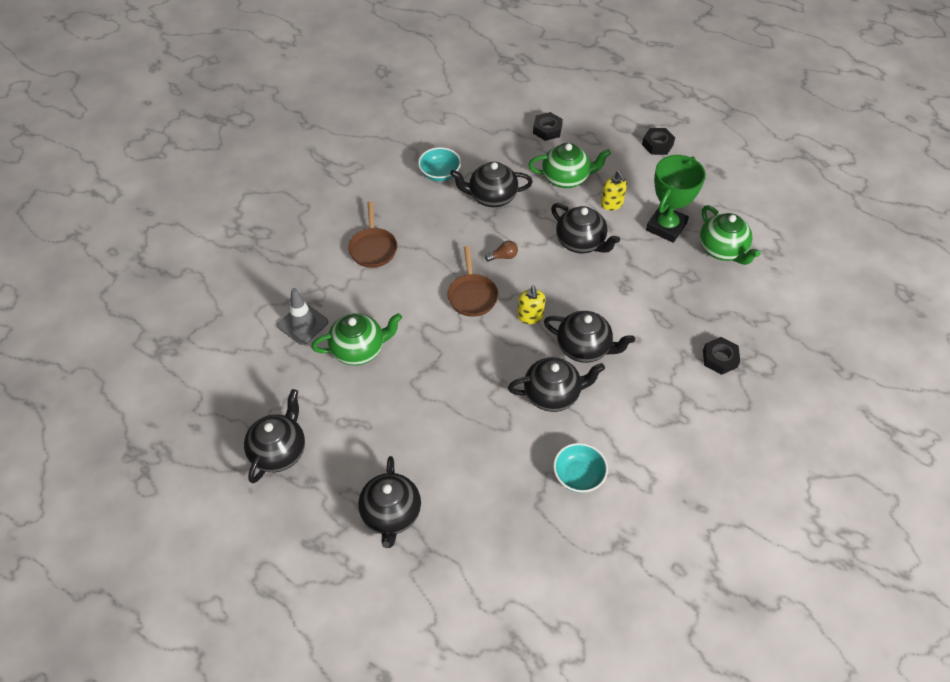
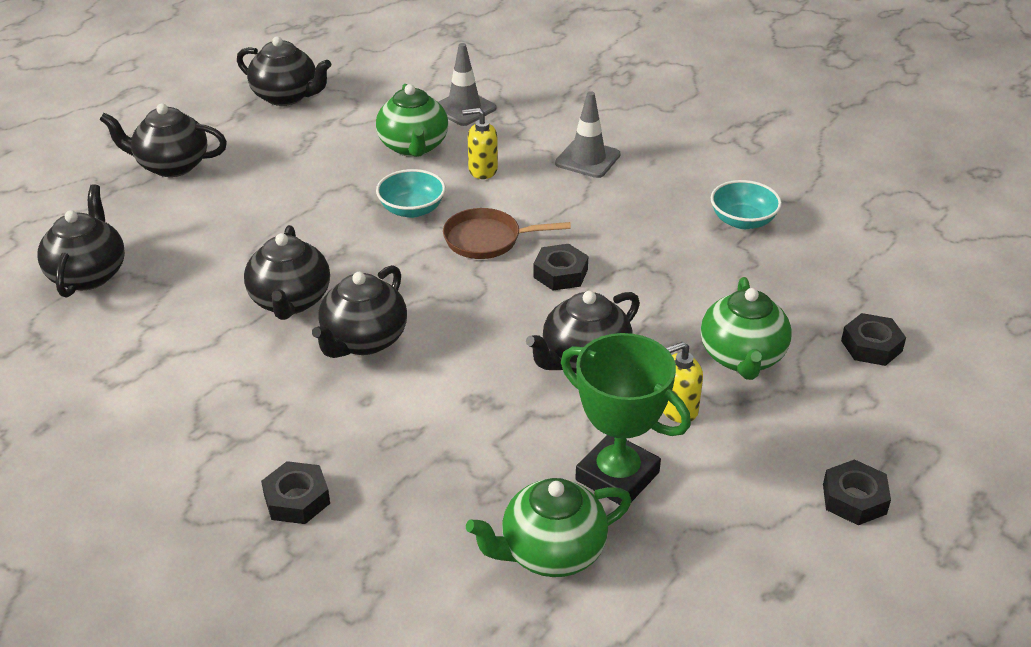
camera: 95 degrees right, 15 degrees down
(373, 248) = (587, 159): brown pan -> grey traffic cone
(491, 197) = (691, 270): black teapot -> black teapot (88, 274)
(503, 256) = (560, 273): brown light bulb -> black nut
(530, 316) = (436, 291): yellow soap dispenser -> yellow soap dispenser (482, 170)
(578, 476) = (151, 312): turquoise bowl -> turquoise bowl (412, 209)

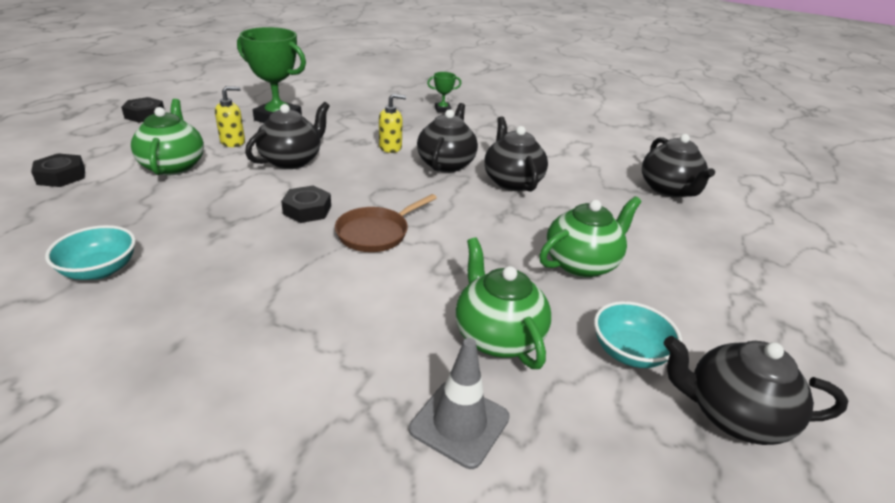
camera: 165 degrees right, 5 degrees down
(171, 165) = (732, 284): black teapot -> none
(297, 499) = (442, 109): black nut -> green trophy
(412, 209) = (459, 256): turquoise bowl -> turquoise bowl (629, 352)
(482, 170) = (400, 309): yellow soap dispenser -> yellow soap dispenser (390, 147)
(487, 239) = (376, 233): brown pan -> brown pan turned 150 degrees clockwise
(551, 552) = (315, 99): green teapot -> green teapot (581, 263)
(587, 159) = (267, 340): grey traffic cone -> none

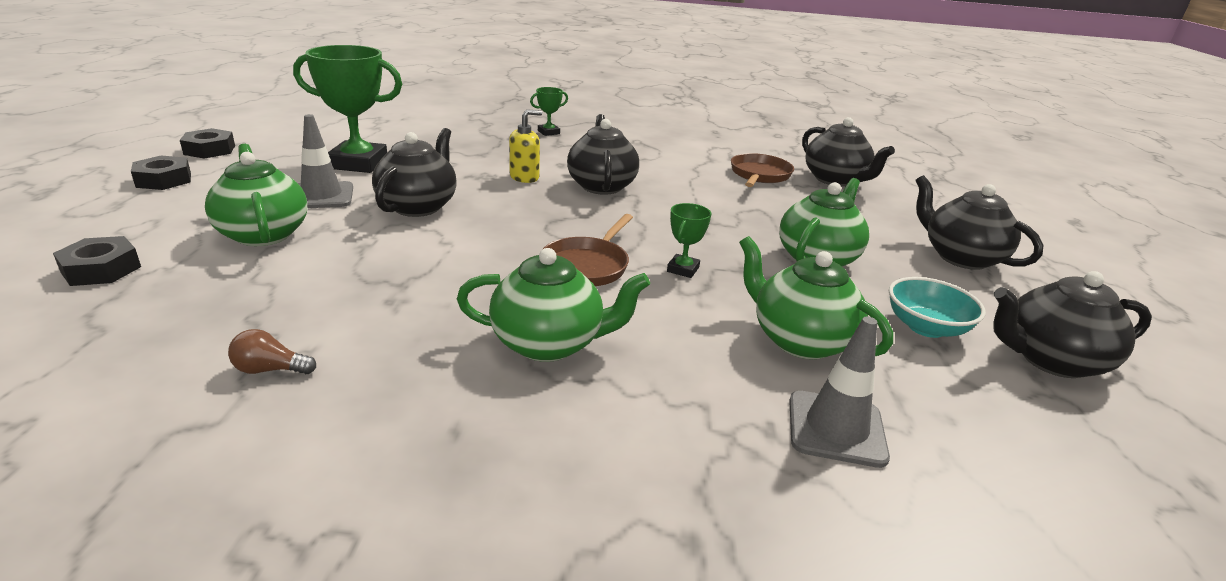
camera: 20 degrees left, 5 degrees down
(100, 270) = (270, 370): turquoise bowl -> brown light bulb
(233, 142) = (321, 196): yellow soap dispenser -> grey traffic cone
(294, 292) = (549, 343): none -> green teapot
(307, 210) = (486, 255): black nut -> black nut (209, 150)
(451, 251) = (683, 269): none -> green trophy
(512, 181) = (684, 193): black teapot -> black teapot (960, 257)
(596, 174) = (759, 175): none -> brown pan

